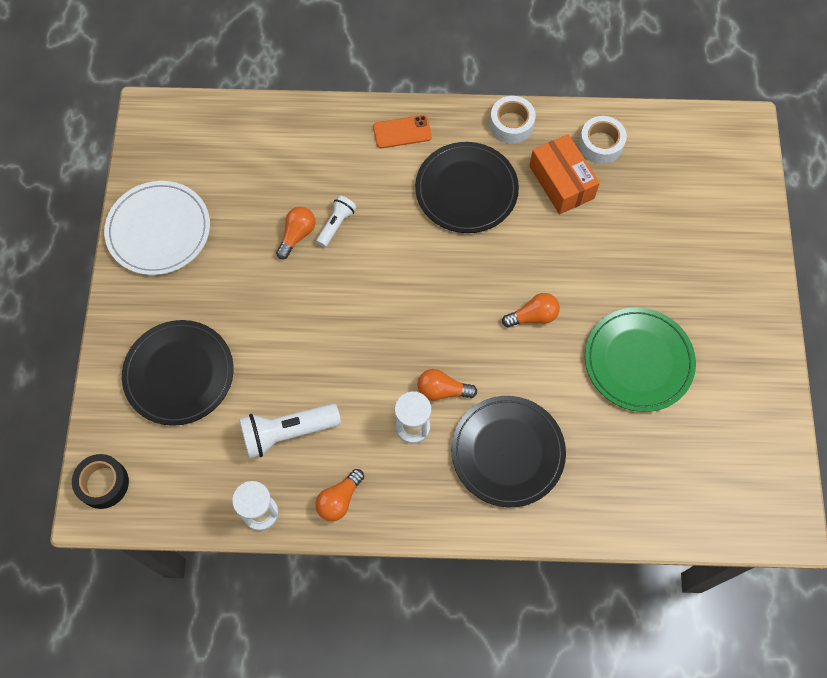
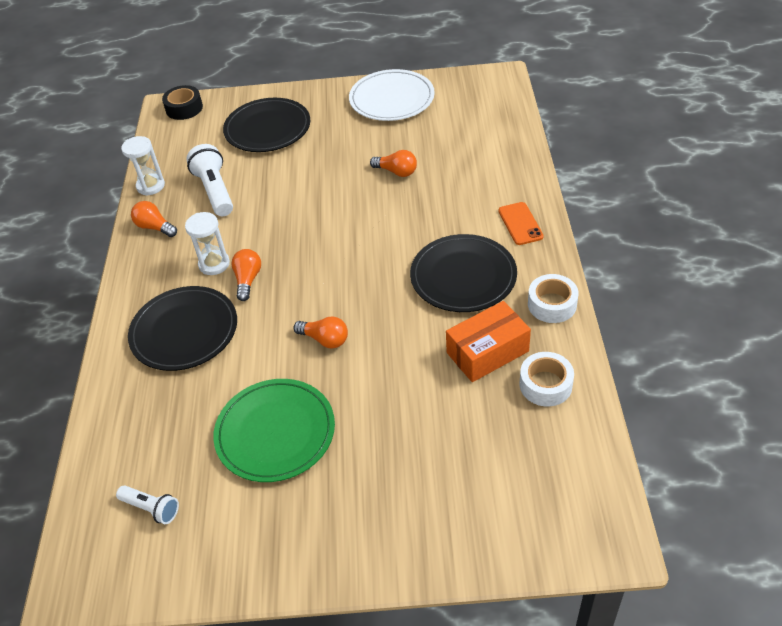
camera: 90 degrees right, 20 degrees down
(336, 224) = (410, 193): white flashlight -> white flashlight (151, 508)
(533, 316) = (325, 339): orange light bulb -> orange light bulb turned 45 degrees counterclockwise

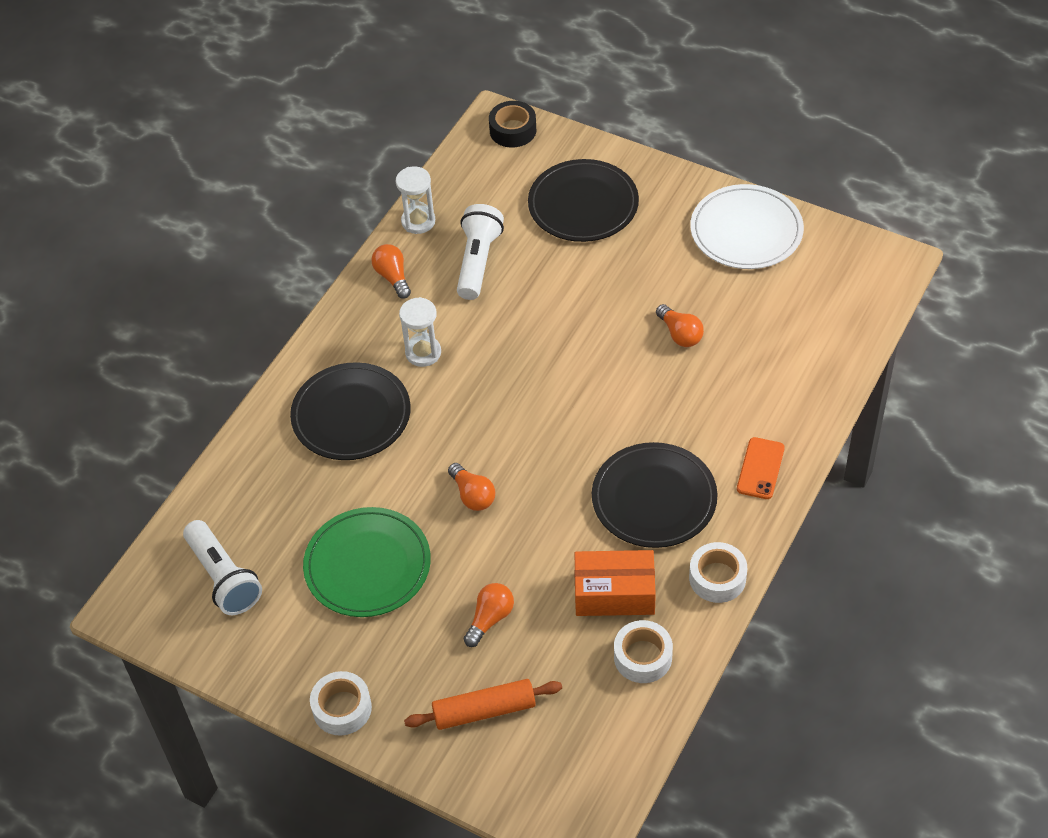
camera: 30 degrees right, 5 degrees up
(151, 508) = (223, 578): white flashlight -> white flashlight, size x1.71
(248, 280) = (443, 389): orange light bulb -> orange light bulb (490, 619)
(334, 559) = (342, 708): none -> white tape
(457, 492) = (484, 711): none -> orange rolling pin

